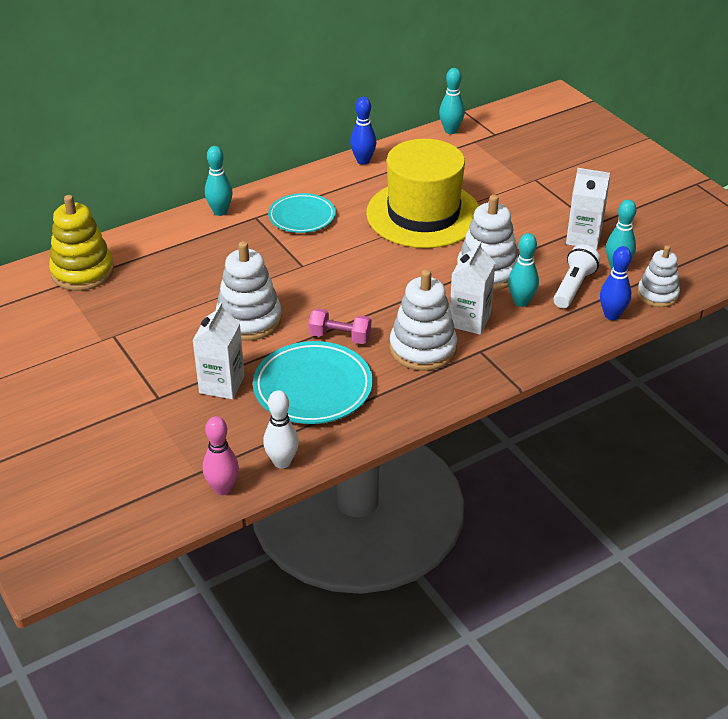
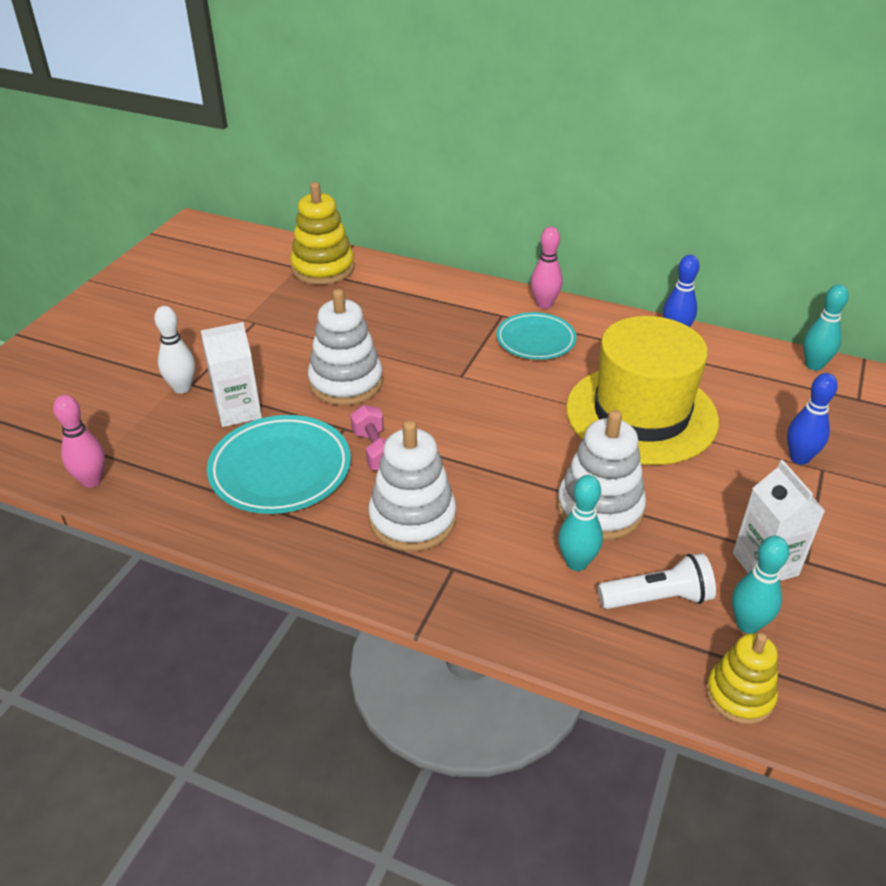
camera: 55 degrees right, 0 degrees up
(220, 211) = (485, 293): turquoise bowling pin -> none
(266, 193) = (544, 304): none -> pink bowling pin
(282, 462) = (154, 501): white bowling pin -> white bowling pin (182, 388)
(469, 321) = (497, 534): white carton -> none
(612, 315) = (643, 663): blue bowling pin -> blue bowling pin (799, 458)
(657, 294) = (739, 695): white stacking toy -> yellow stacking toy

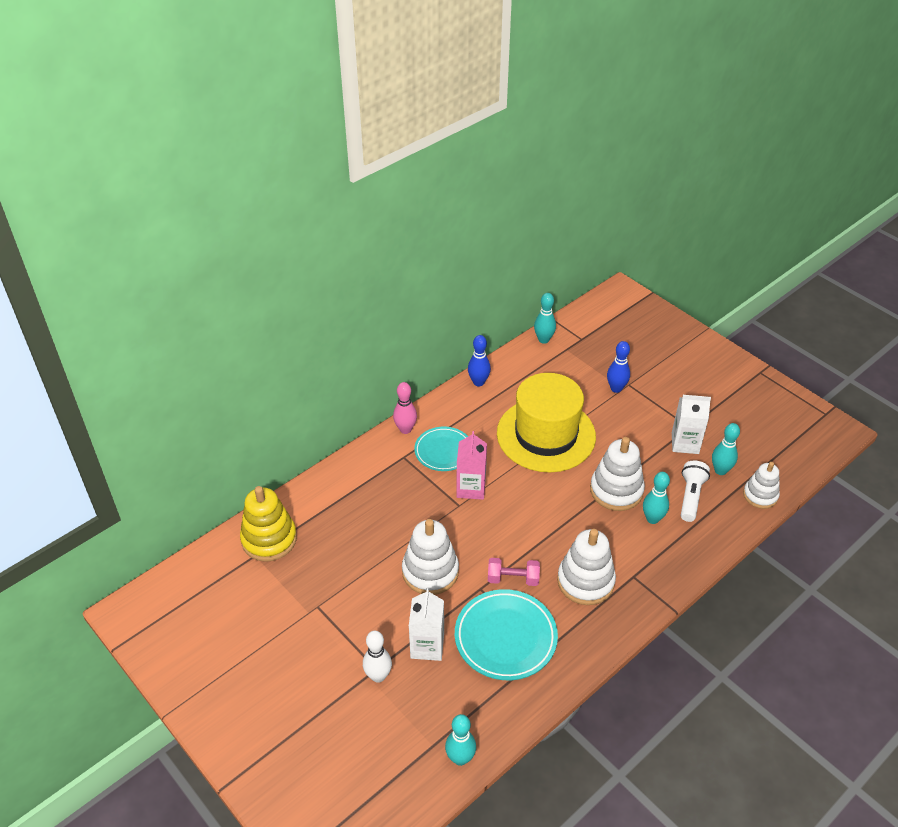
camera: 65 degrees left, 5 degrees up
(92, 481) = (460, 758): pink bowling pin -> turquoise bowling pin
(495, 377) = (471, 488): none -> pink carton
(739, 695) = (760, 495): yellow stacking toy -> white stacking toy

